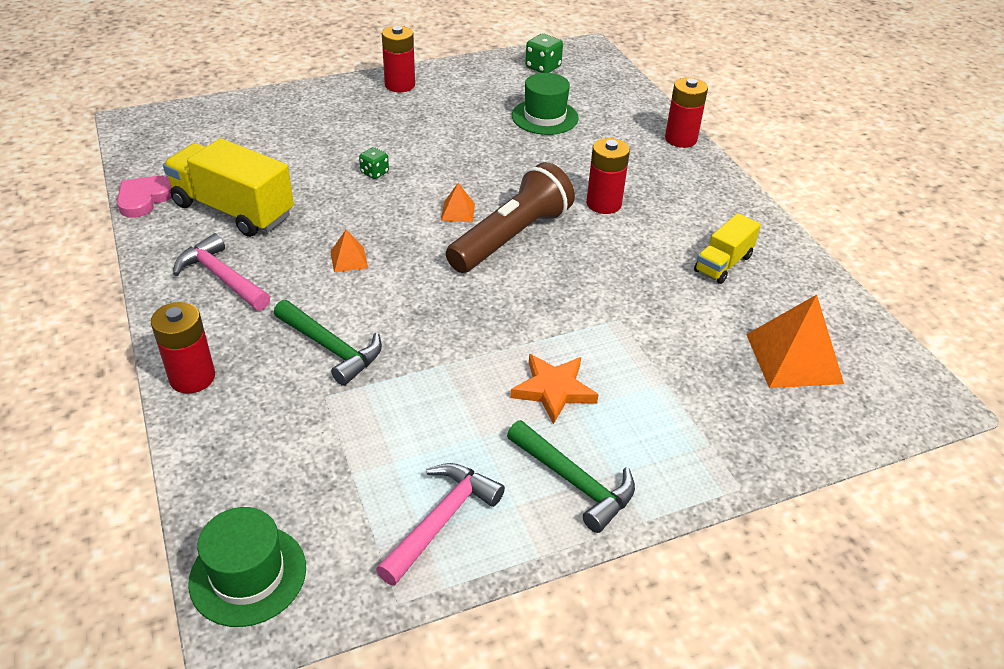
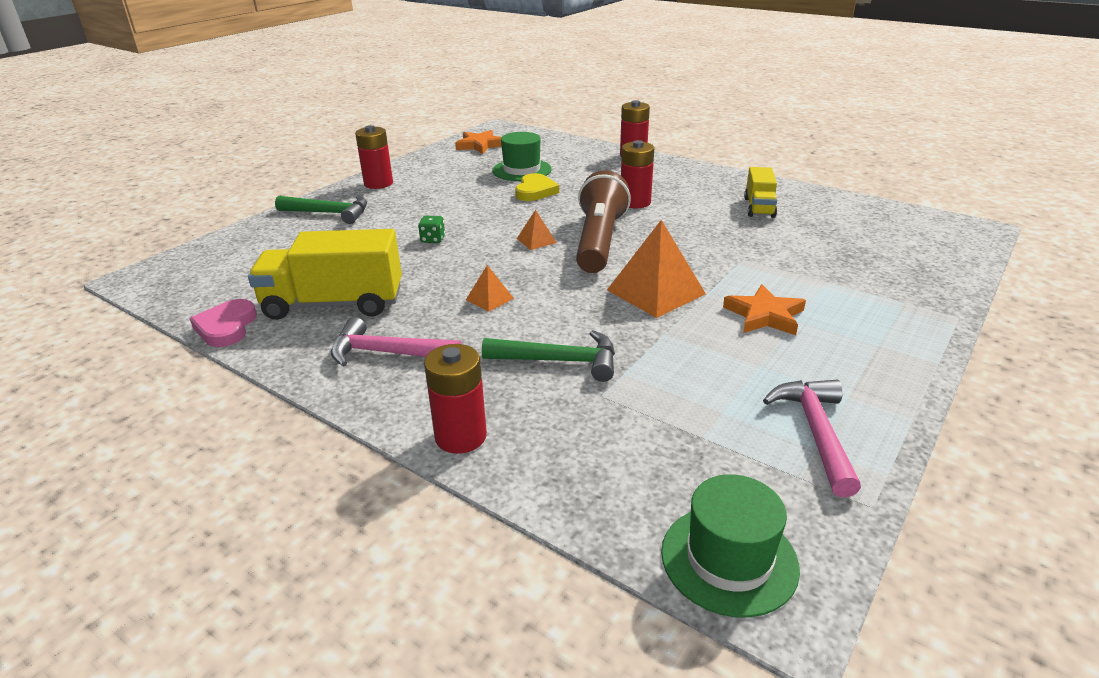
camera: 30 degrees left, 10 degrees down
(526, 150) = (535, 191): none -> yellow heart
(543, 67) = (480, 145): green dice -> orange star
(574, 482) = (863, 362): green hammer -> green hammer (329, 213)
(794, 358) = (875, 238): orange pyramid -> orange pyramid (656, 292)

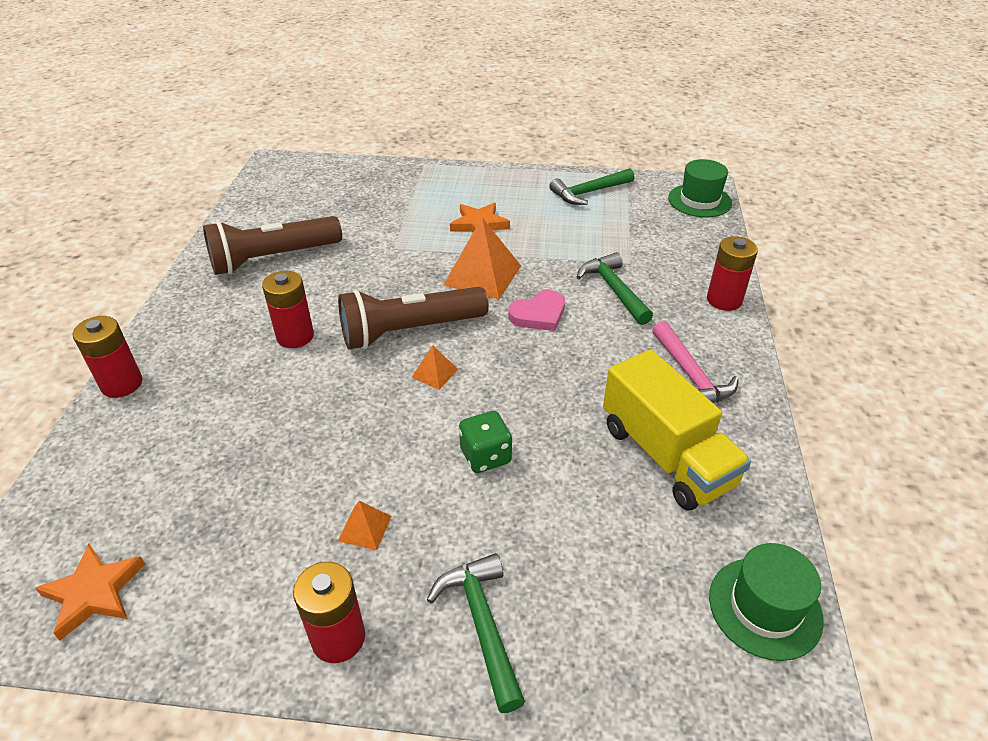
camera: 120 degrees left, 10 degrees up
(226, 327) = (773, 511): pink heart -> pink heart (538, 314)
(433, 239) = (485, 456): green dice -> green dice, size x1.53
(489, 299) = (567, 356): orange pyramid -> orange pyramid (365, 528)
(522, 170) = (215, 476): green hat -> green hat (765, 607)
(535, 191) = (294, 429): yellow heart -> none
(759, 207) = (273, 258): yellow truck -> brown flashlight
(816, 432) = (588, 192): pink hammer -> green hammer

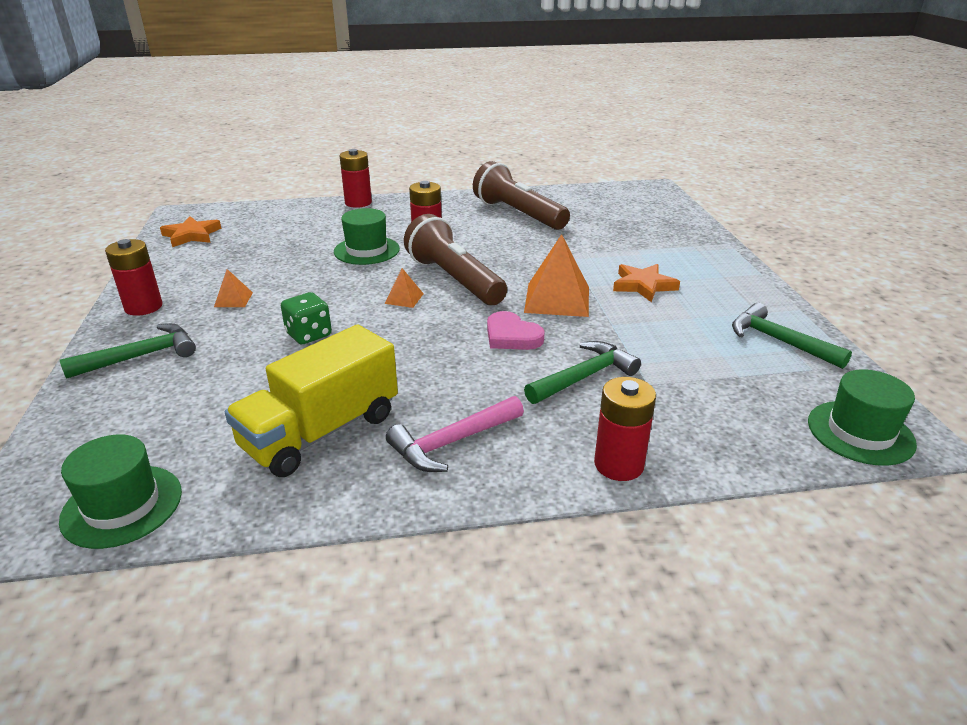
camera: 75 degrees right, 10 degrees down
(292, 390) = (366, 250): none -> green hat

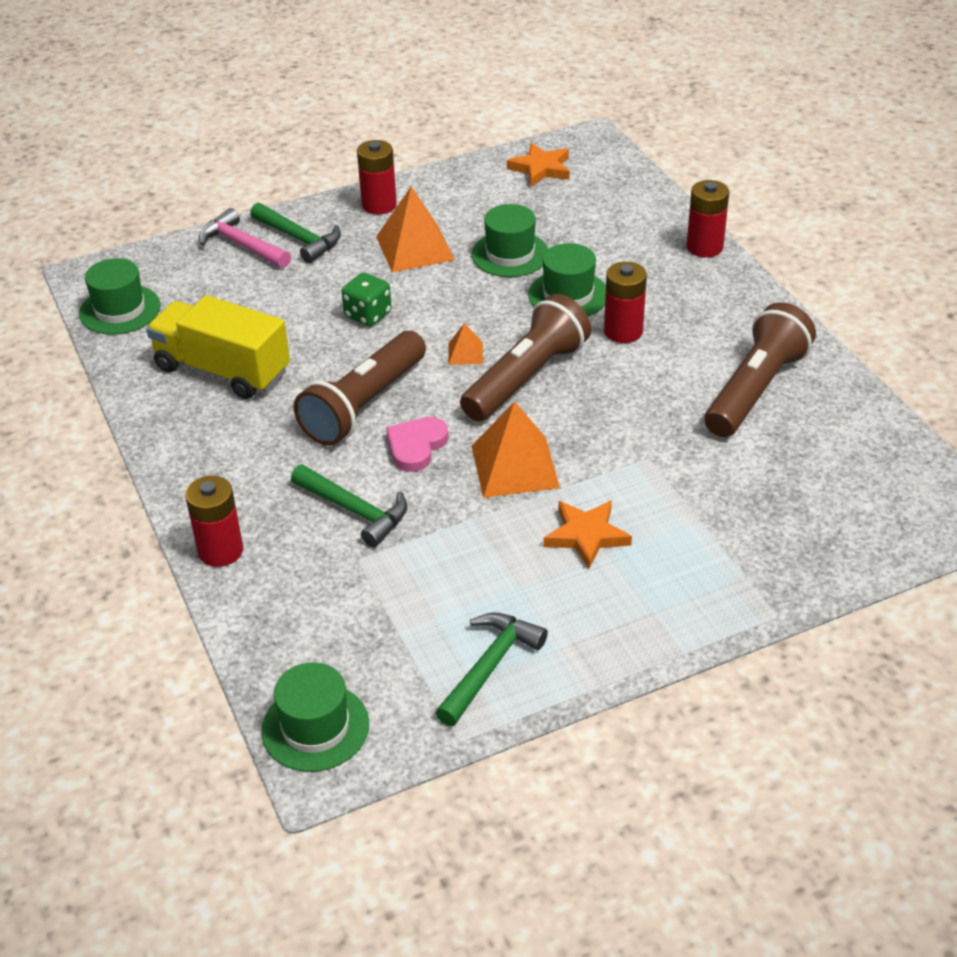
camera: 75 degrees right, 10 degrees up
(233, 299) = (415, 248): orange pyramid -> orange pyramid, size x2.05
(291, 263) = (510, 254): none -> green hat
(439, 353) = (364, 405): none -> brown flashlight
(452, 442) = (226, 445): pink hammer -> pink hammer (242, 245)

